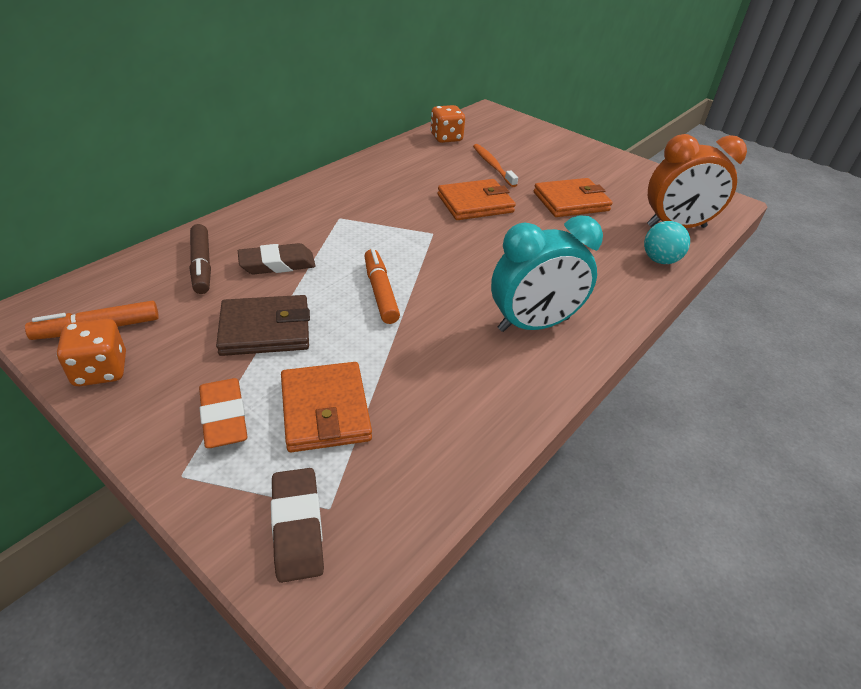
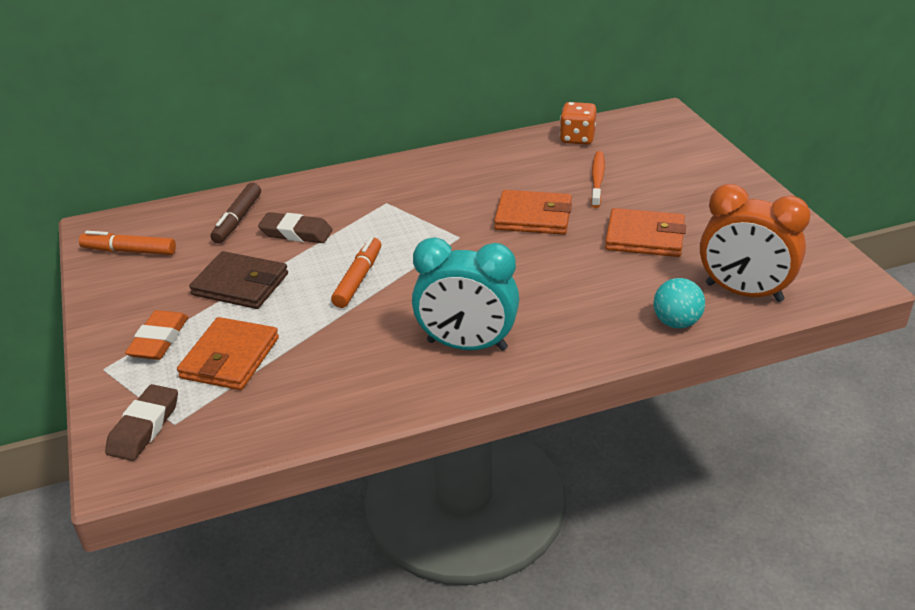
camera: 35 degrees right, 5 degrees down
(101, 370) = (109, 282): orange dice -> none

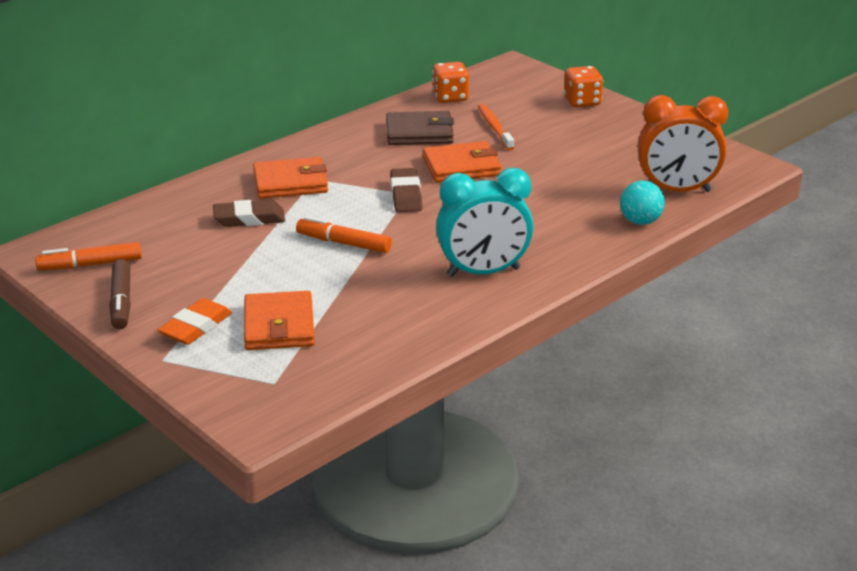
camera: 25 degrees left, 5 degrees down
(144, 427) = (248, 392): brown eraser -> brown eraser (406, 195)
(159, 340) = (196, 327): orange eraser -> orange eraser turned 45 degrees clockwise
(237, 220) = (178, 219): brown marker -> brown marker (121, 302)
(240, 284) = (234, 269): brown wallet -> brown wallet (419, 132)
(358, 279) = (343, 243): orange marker -> orange marker turned 60 degrees counterclockwise
(645, 237) = (569, 165): orange wallet -> orange wallet (290, 182)
(708, 166) = (582, 102): none -> orange dice

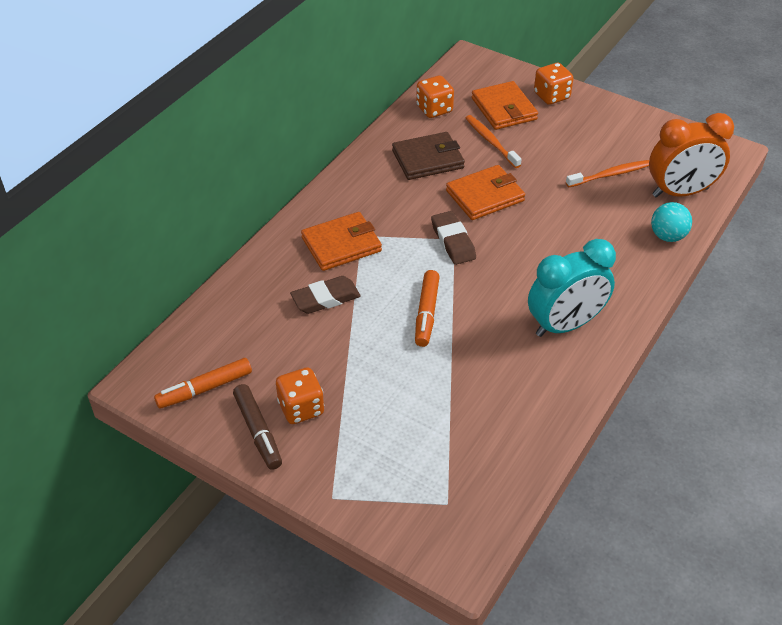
camera: 15 degrees left, 15 degrees up
(174, 292) = (301, 408): none -> orange dice
(196, 327) = (343, 449): orange eraser -> none
(279, 325) = (418, 430): orange wallet -> orange wallet (504, 109)
(343, 243) = (426, 313): orange marker -> orange marker turned 90 degrees counterclockwise
(607, 167) = (610, 175): none -> orange toothbrush

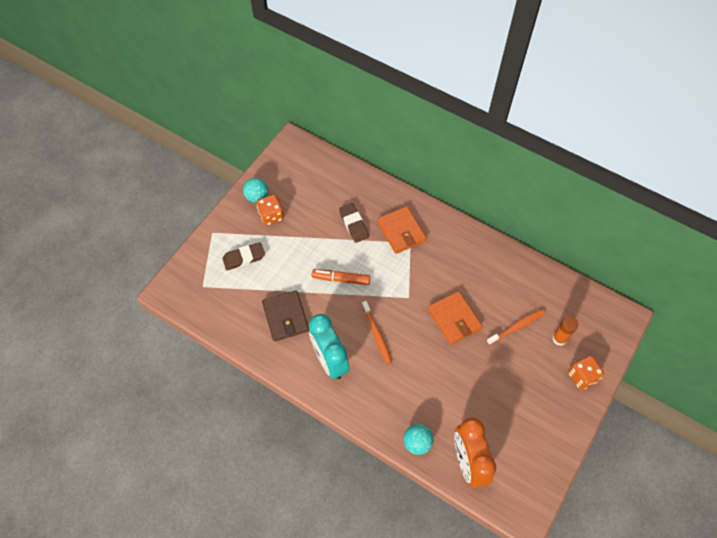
camera: 90 degrees right, 15 degrees up
(204, 389) = (287, 171): orange marker -> none
(258, 431) = (257, 197): brown marker -> turquoise ball
(428, 159) = (491, 283): brown wallet -> brown wallet (285, 317)
(434, 109) = (552, 289): orange dice -> none
(453, 241) = (406, 296): brown eraser -> brown eraser (244, 258)
(504, 109) = (559, 338): orange wallet -> orange glue stick
(610, 175) = (485, 410): orange toothbrush -> orange toothbrush (377, 335)

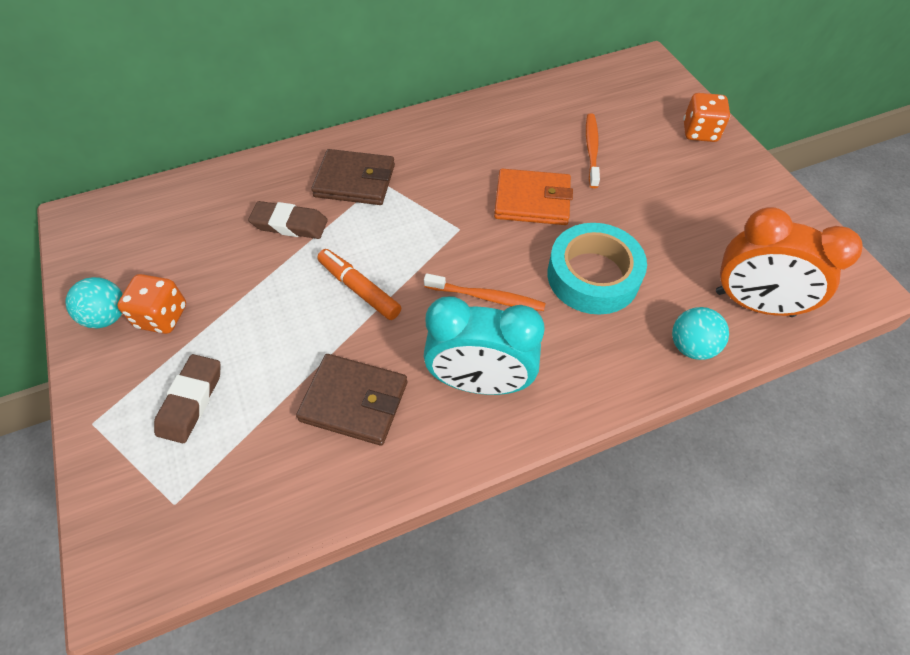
camera: 55 degrees left, 5 degrees down
(341, 279) = (359, 289): orange marker -> orange marker turned 90 degrees clockwise
(401, 231) = (355, 181): orange wallet -> brown wallet
(426, 375) = (593, 276): none -> turquoise tape
(559, 338) = (636, 123): orange glue stick -> none

